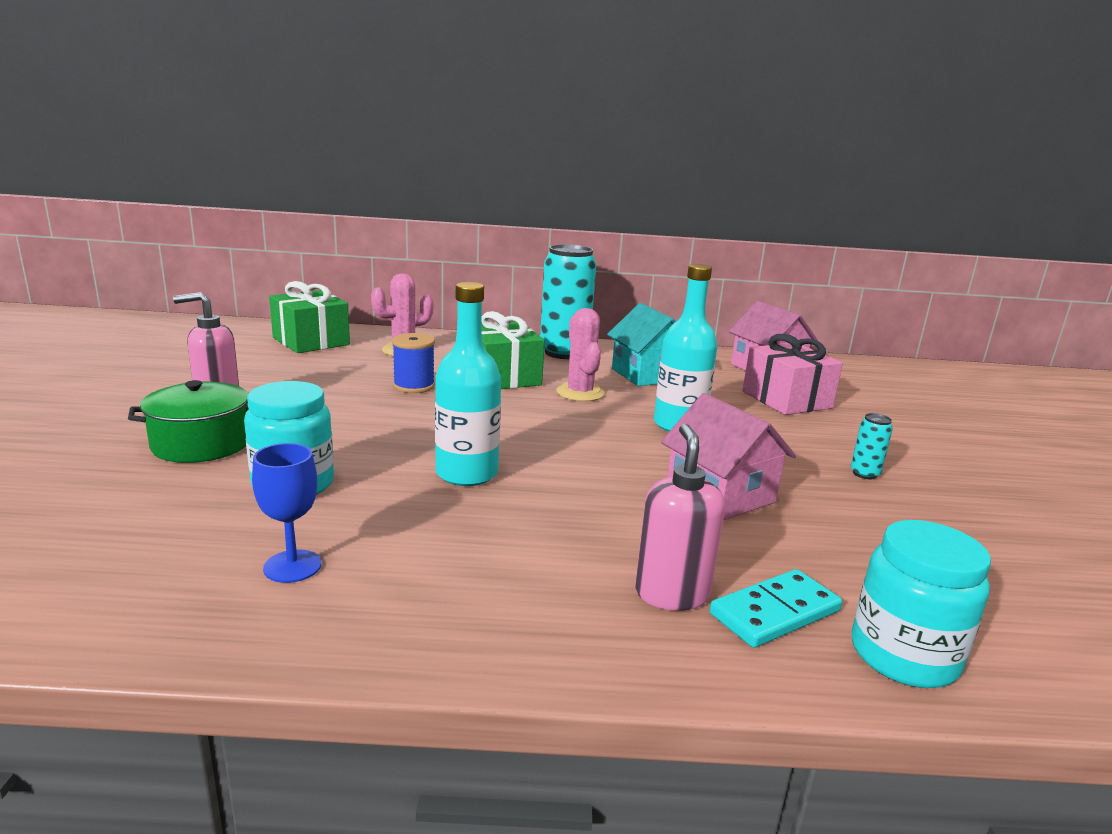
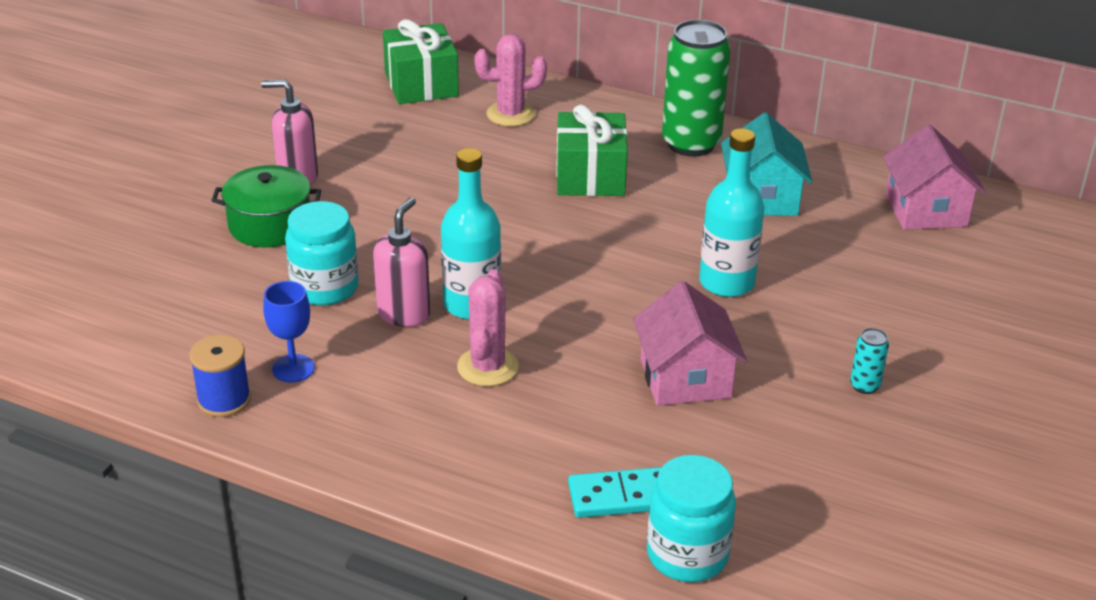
camera: 25 degrees right, 15 degrees up
(414, 386) = (490, 176): blue spool -> blue spool (224, 400)
(564, 353) = (691, 144): turquoise can -> green can
(580, 393) = (658, 215): pink cactus -> pink cactus (487, 367)
(671, 594) = (554, 460): pink soap dispenser -> pink soap dispenser (404, 314)
(786, 400) = (894, 267): pink gift -> none

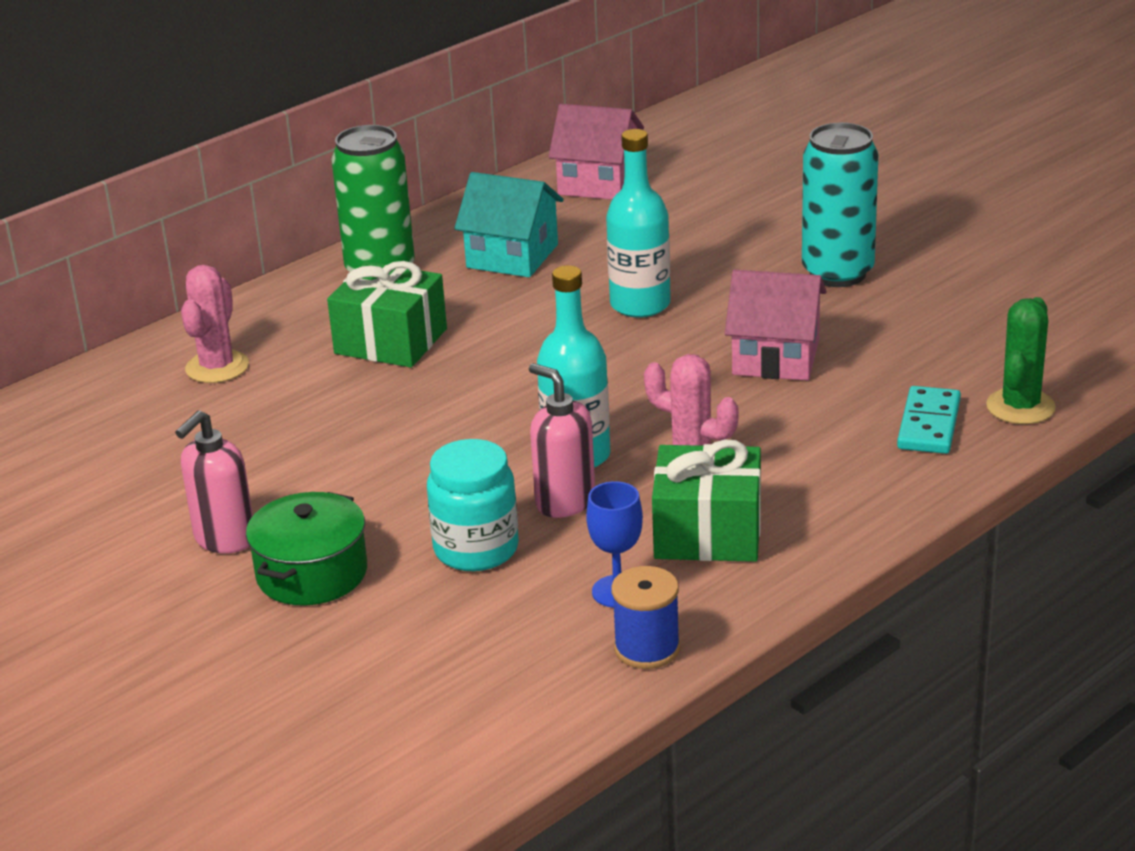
camera: 65 degrees left, 5 degrees down
(421, 84) = (86, 416): green gift -> green gift (708, 533)
(687, 555) = (1020, 407): turquoise jar -> green cactus
(864, 386) = (837, 273): turquoise can -> turquoise can, size x2.39

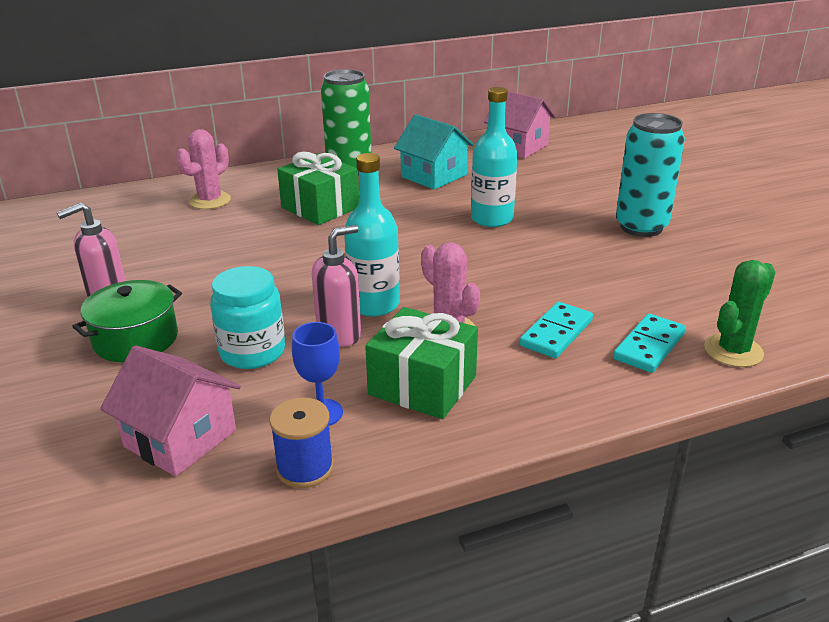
camera: 20 degrees right, 0 degrees up
(564, 502) = (339, 334): pink soap dispenser -> pink soap dispenser turned 75 degrees clockwise
(776, 357) = (561, 271): pink house -> pink house (180, 438)
(818, 435) = (556, 333): none -> turquoise domino

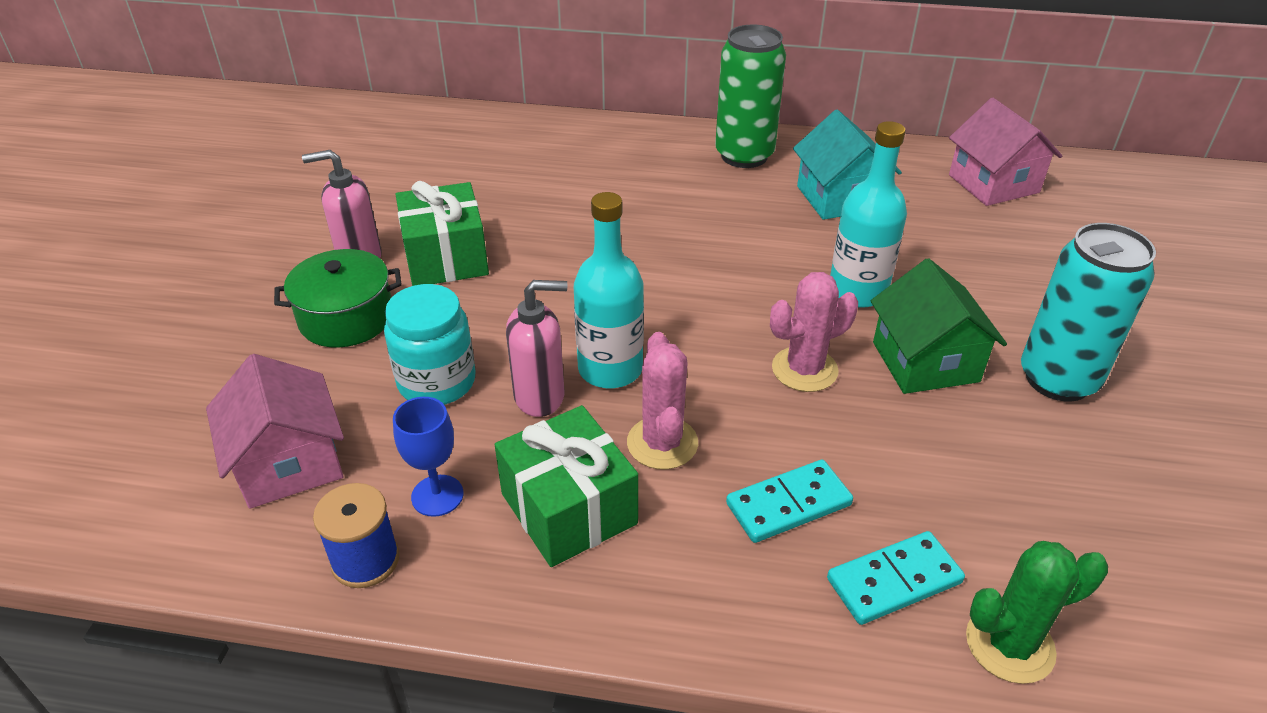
camera: 30 degrees right, 10 degrees up
(210, 201) = (556, 154): pink cactus -> pink cactus (804, 369)
(320, 208) = (665, 203): green gift -> green gift (446, 257)
(564, 241) = (925, 362): none -> green house

